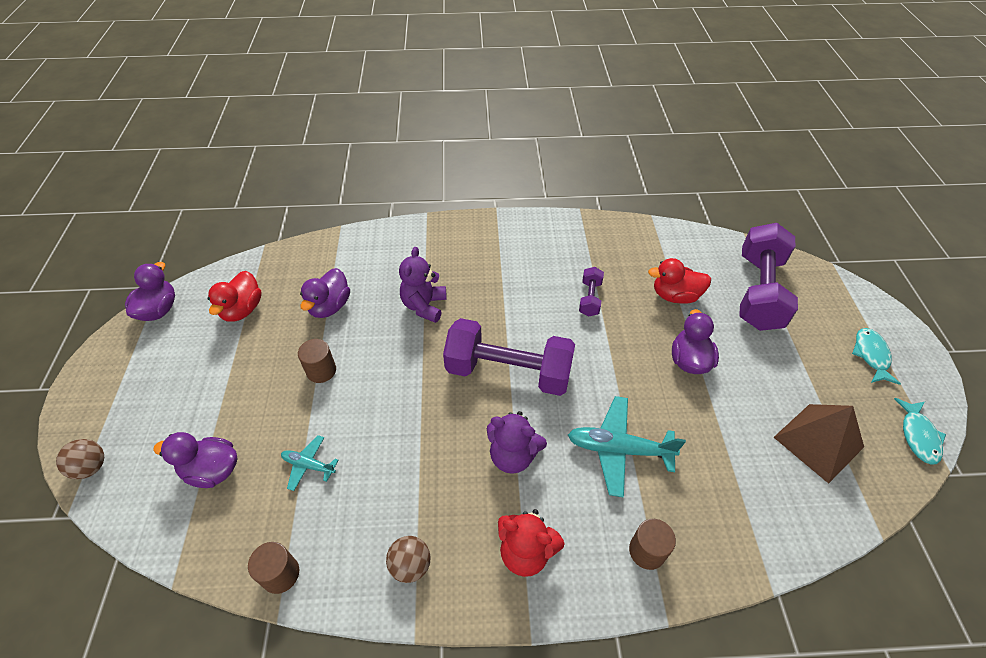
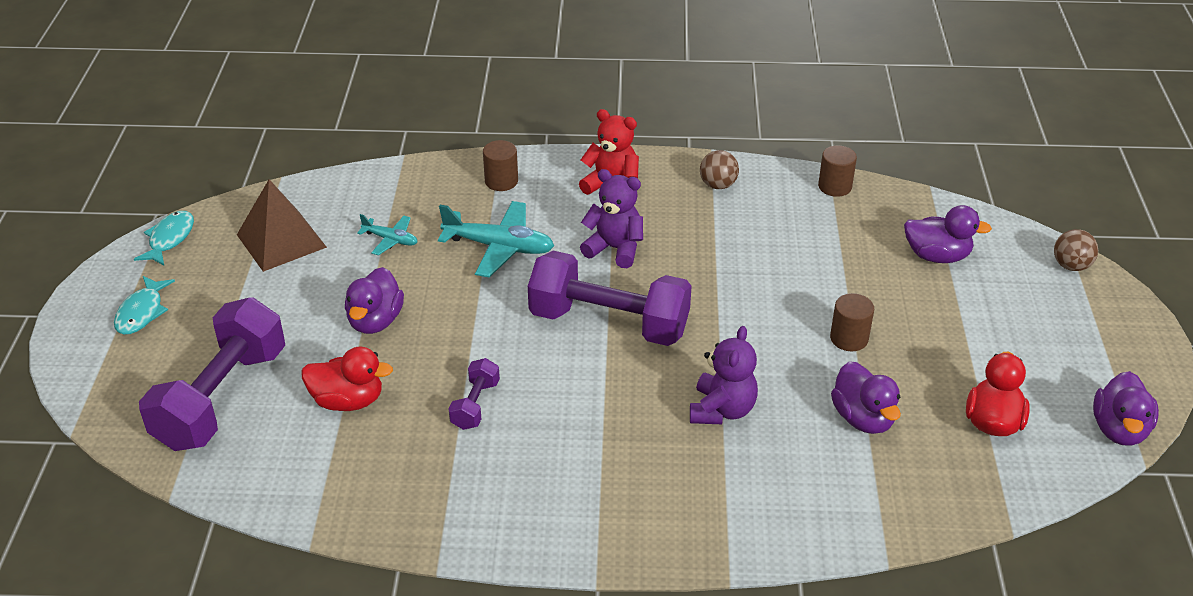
camera: 175 degrees left, 10 degrees down
(309, 465) = (834, 254): turquoise plane -> turquoise plane (390, 240)
(329, 306) = (863, 418): purple duck -> purple duck turned 135 degrees clockwise

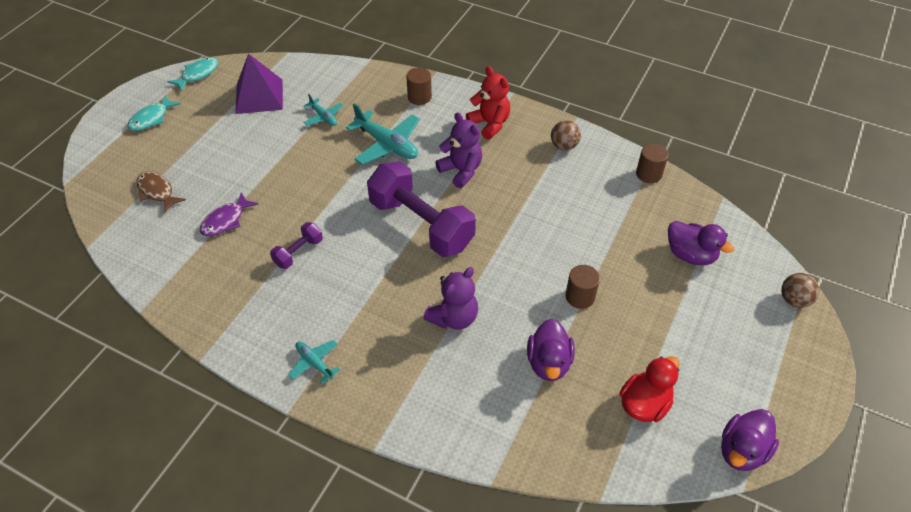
camera: 25 degrees right, 10 degrees up
(222, 398) = (157, 192): purple dumbbell -> brown fish
(281, 240) = (259, 96): brown pyramid -> purple pyramid
(348, 401) = (226, 220): red duck -> purple fish
(375, 321) = (277, 171): purple duck -> none
(590, 519) = (315, 363): none -> turquoise plane

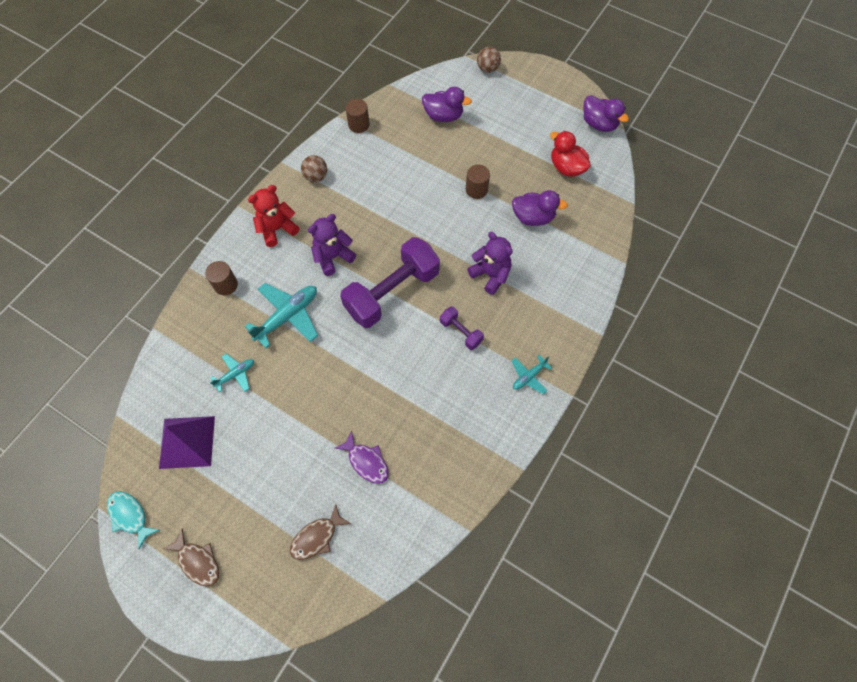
camera: 85 degrees left, 15 degrees up
(151, 118) = (197, 561): turquoise fish -> brown fish
(298, 252) = (413, 393): purple dumbbell -> purple dumbbell (461, 332)
(690, 255) = (443, 116): purple duck -> purple duck turned 60 degrees clockwise

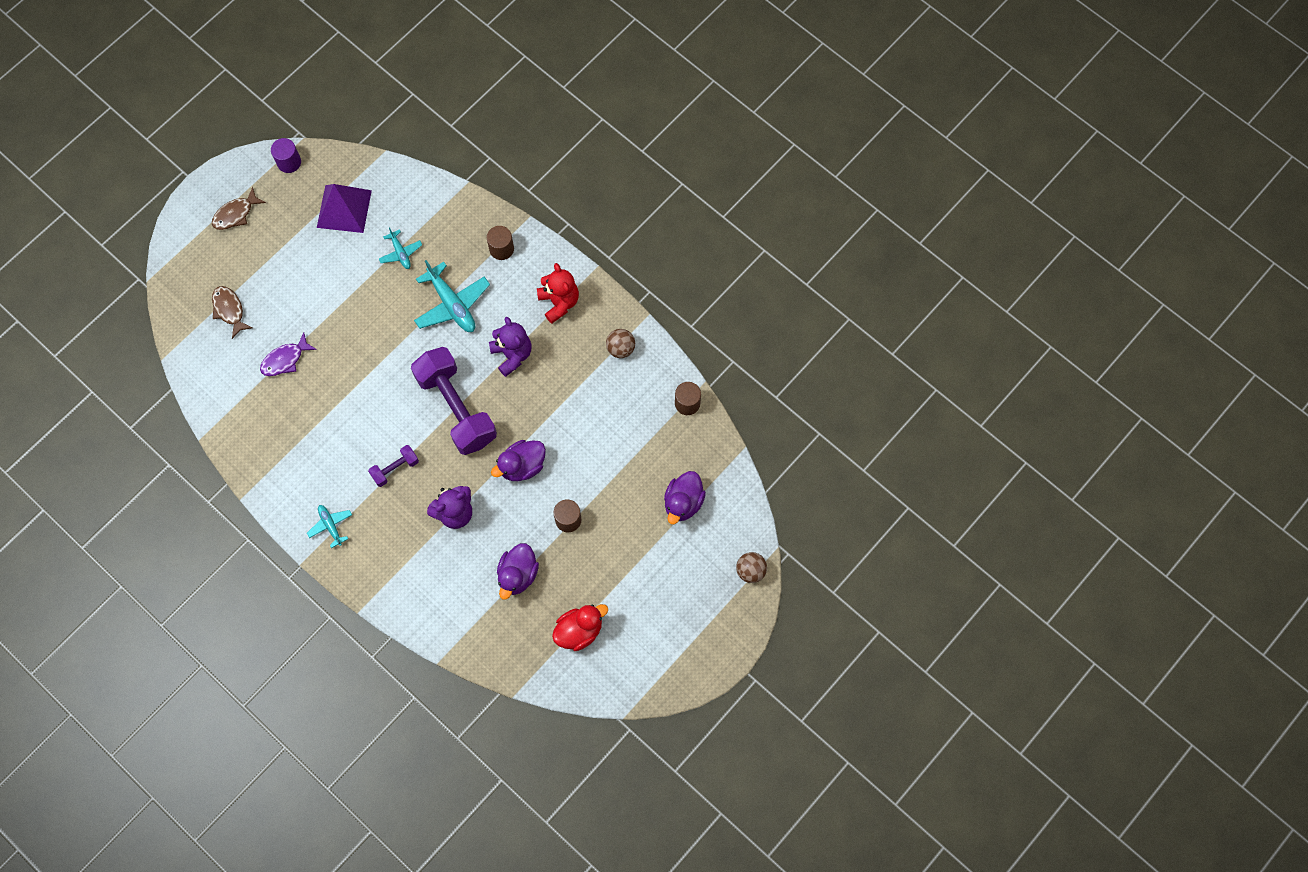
camera: 100 degrees right, 5 degrees up
(130, 516) = (289, 162): turquoise fish -> purple cylinder
(599, 124) = (637, 688): purple duck -> purple duck (522, 466)

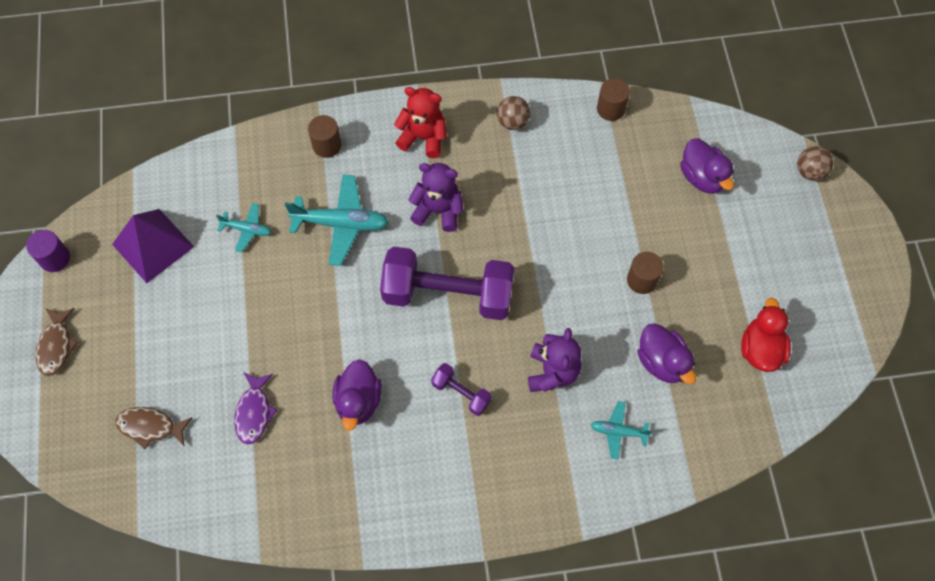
camera: 50 degrees left, 5 degrees down
(331, 526) = (469, 497): turquoise plane -> turquoise plane (618, 431)
(395, 469) = (461, 393): purple dumbbell -> purple dumbbell turned 60 degrees counterclockwise
(522, 466) = (555, 280): purple duck -> purple duck (358, 401)

